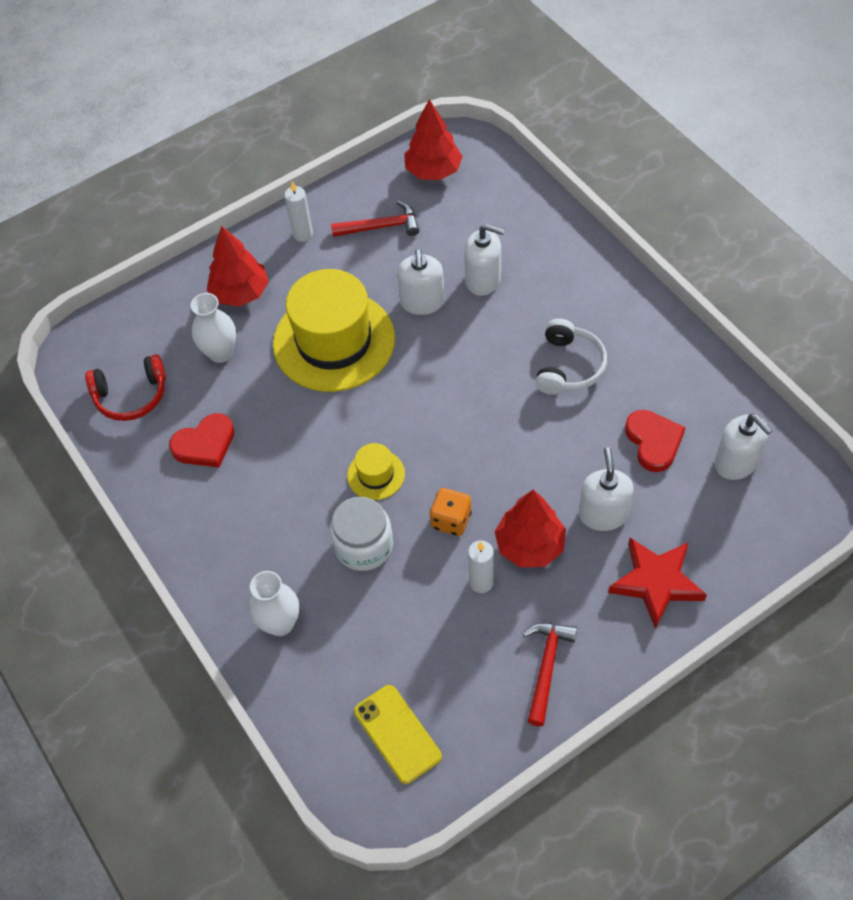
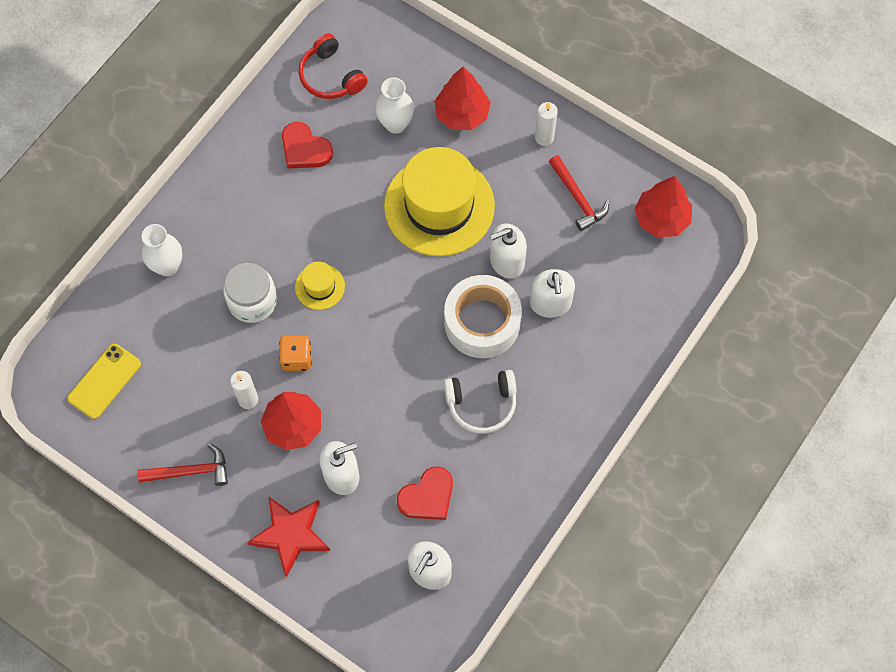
camera: 65 degrees right, 10 degrees up
(480, 341) = (482, 322): none -> white tape

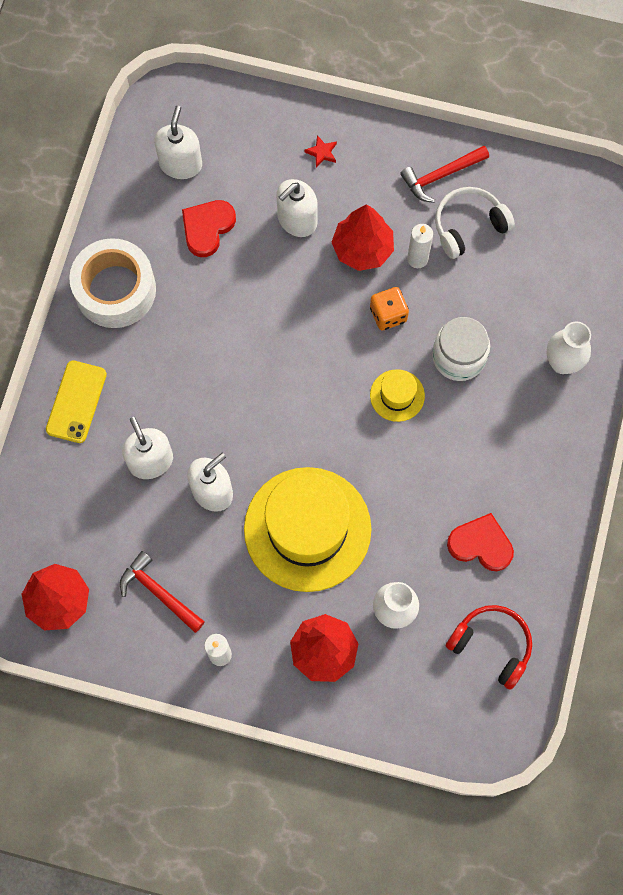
camera: 160 degrees right, 5 degrees up
(104, 381) = (564, 229): yellow phone -> yellow phone (76, 402)
(291, 534) = (322, 152): red star -> red star, size x0.42
(481, 404) = (186, 332): white headphones -> white headphones (469, 226)
(482, 322) = (215, 416): white tape -> white tape (115, 290)

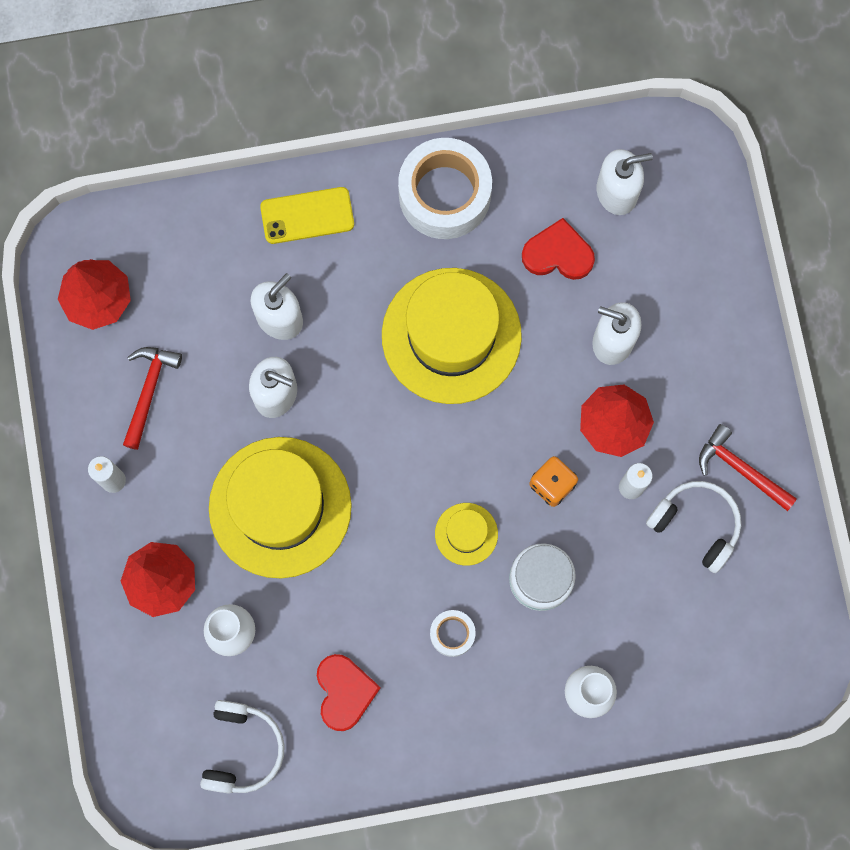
camera: 65 degrees right, 5 degrees up
(232, 336) = (451, 336): none -> yellow hat
(322, 152) = (704, 331): red star -> none
(471, 441) = (452, 634): none -> white tape
(491, 645) = (242, 749): red headphones -> white headphones

